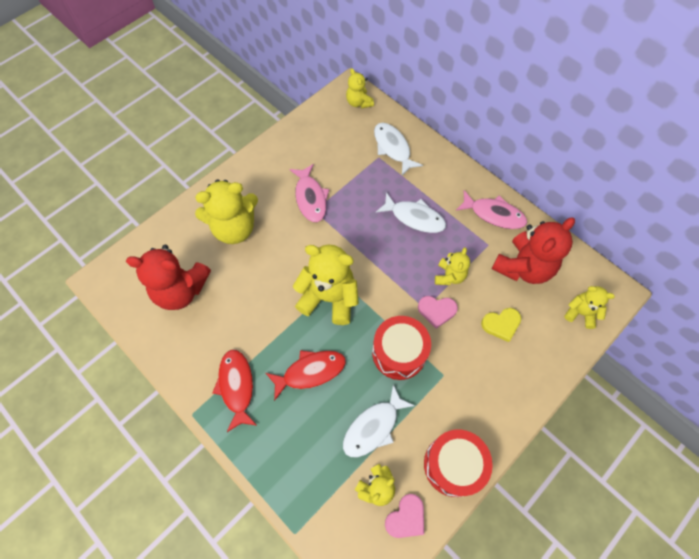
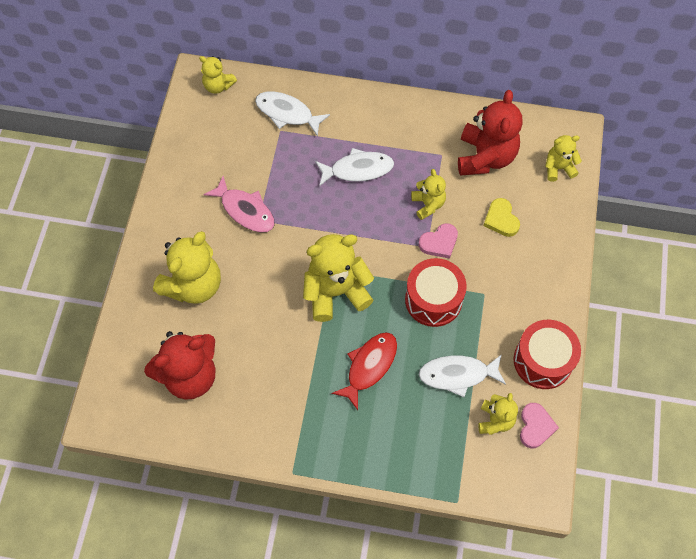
camera: 35 degrees left, 0 degrees up
(236, 386) = (313, 423): red fish -> none
(374, 427) = (458, 375): white fish -> white fish turned 75 degrees clockwise
(494, 214) = (426, 123): pink fish -> none
(501, 324) = (501, 219): yellow heart -> yellow heart turned 120 degrees clockwise

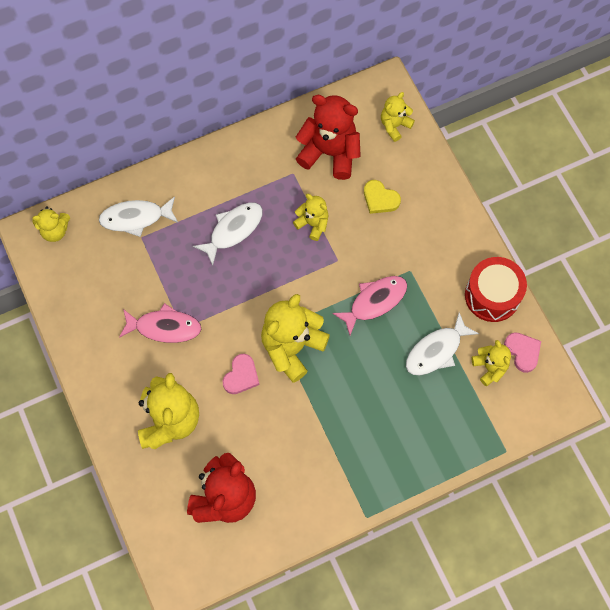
camera: 35 degrees left, 5 degrees up
(369, 366) = (363, 391): red fish -> none
(433, 300) = (374, 302): red drum -> pink fish
(439, 242) = (345, 250): pink heart -> pink heart (241, 376)
(485, 157) = (330, 152): red teddy bear -> red teddy bear turned 45 degrees counterclockwise

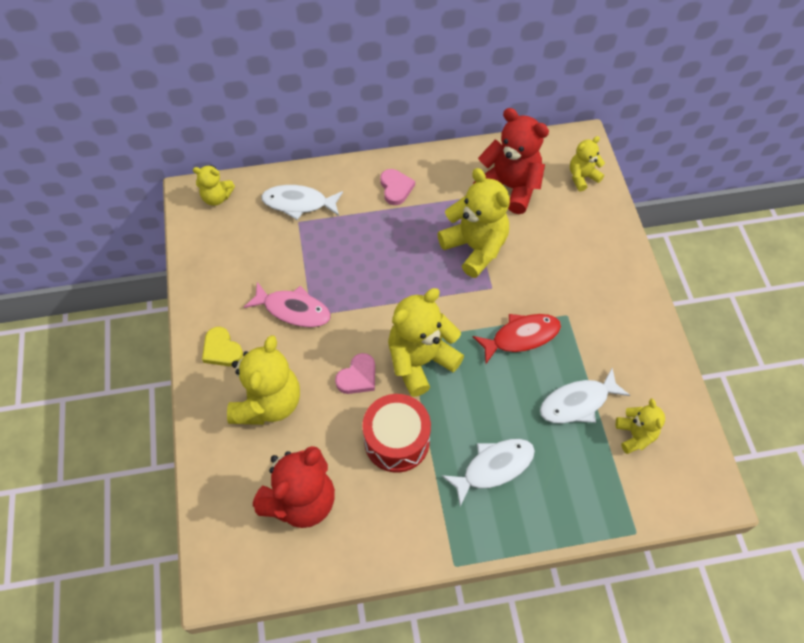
camera: 15 degrees right, 10 degrees down
(233, 230) = (392, 235): white fish -> white fish (493, 467)
(313, 224) = (475, 247): yellow teddy bear -> yellow teddy bear, size x1.84
(374, 302) = (521, 337): pink fish -> red fish
(380, 199) = (551, 240): yellow heart -> yellow heart (222, 350)
(492, 295) = (652, 360): red drum -> red drum (396, 441)
(522, 352) = (676, 427): pink heart -> pink heart (396, 188)

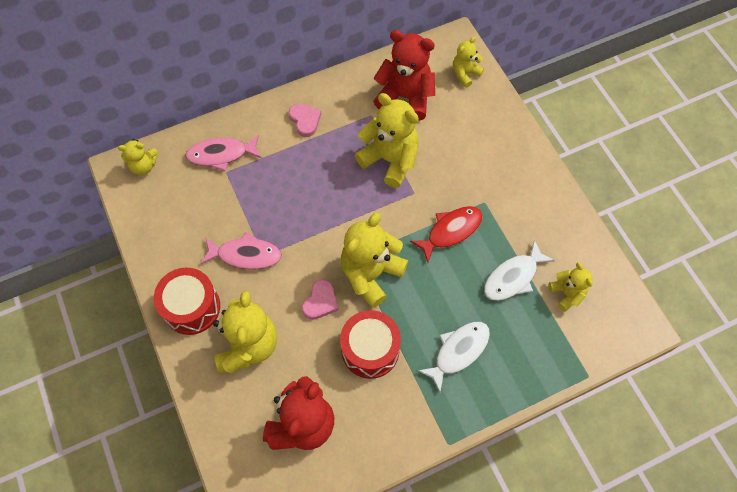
camera: 15 degrees left, 5 degrees up
(222, 350) = (192, 307): yellow heart -> red drum
(299, 203) = (221, 154): white fish -> pink fish

